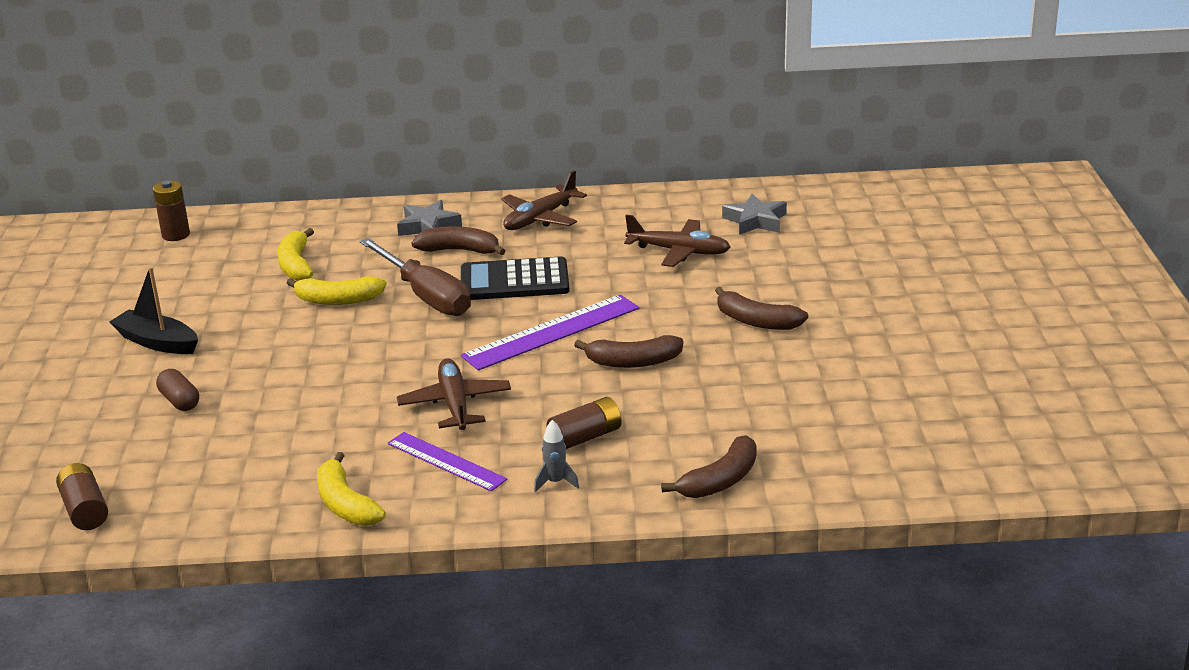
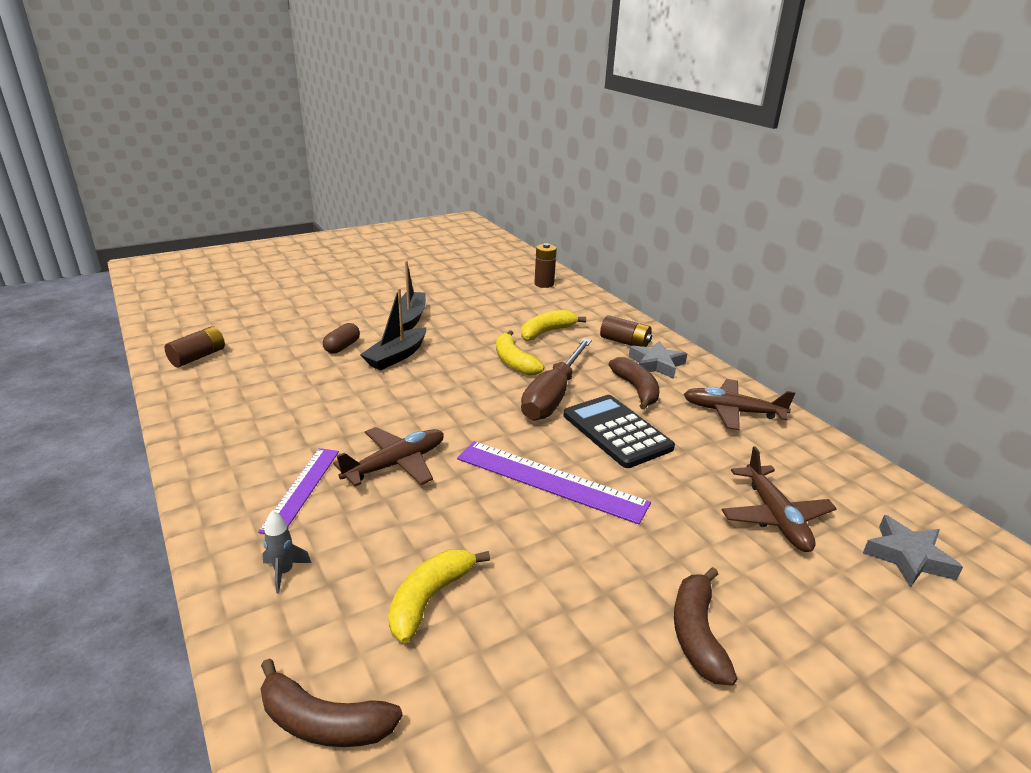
camera: 60 degrees right, 0 degrees up
(245, 369) = (396, 356): none -> black boat
(345, 504) = (222, 457): yellow banana -> yellow banana (429, 598)
(585, 437) = (375, 566): brown battery -> brown battery (625, 342)
(633, 362) = (535, 554): brown banana -> none

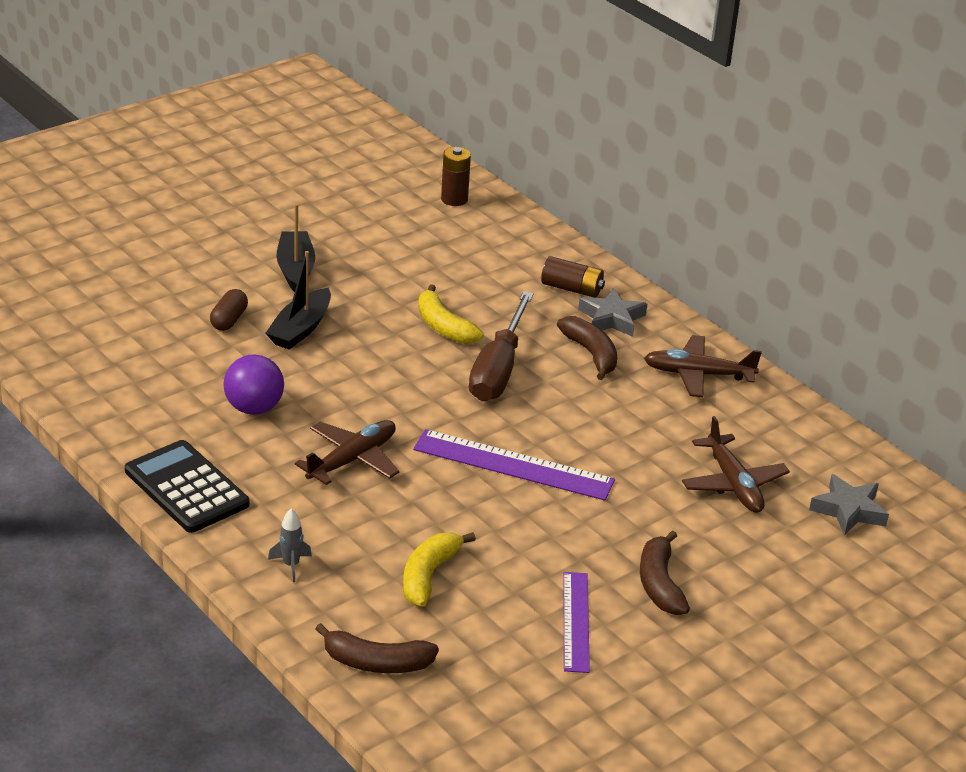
camera: 10 degrees left, 5 degrees up
(198, 357) = (61, 347): brown battery -> none
(301, 489) = (268, 492): purple ruler -> purple ruler (575, 621)
(327, 413) = (254, 408): none -> purple ball
(546, 332) = (473, 280): yellow banana -> none
(616, 431) = (574, 407): black calculator -> black calculator (186, 488)

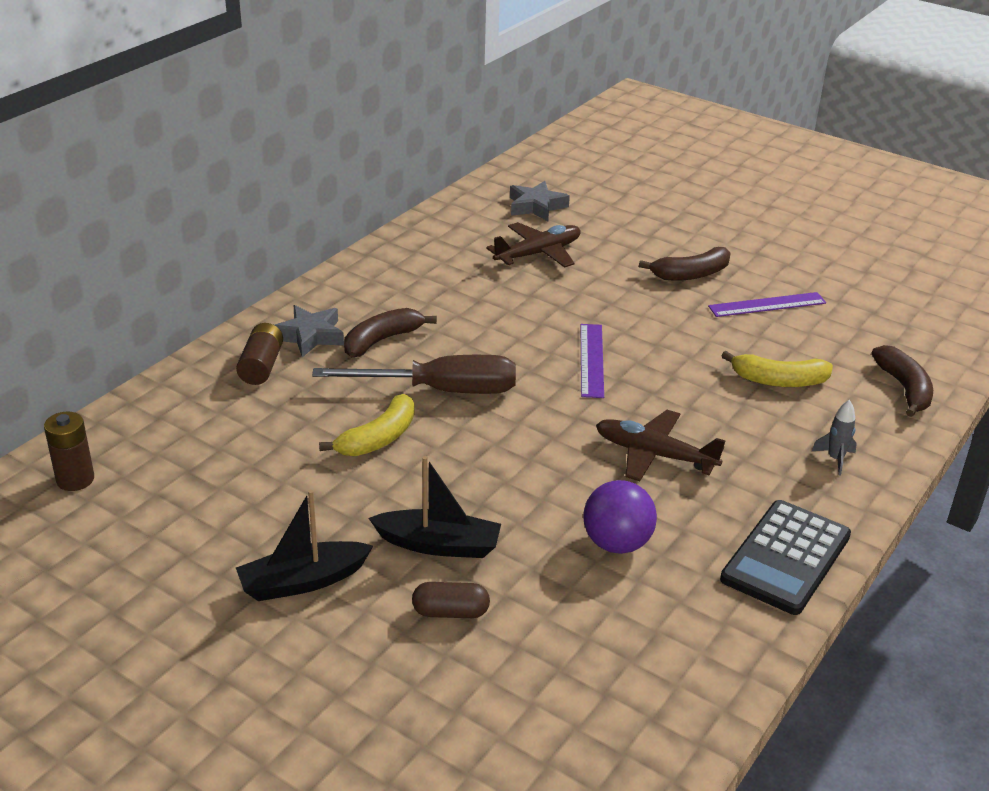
camera: 105 degrees left, 0 degrees up
(513, 465) = (591, 360): purple ruler -> purple ruler, size x0.65
(698, 374) = (385, 281): brown plane -> none

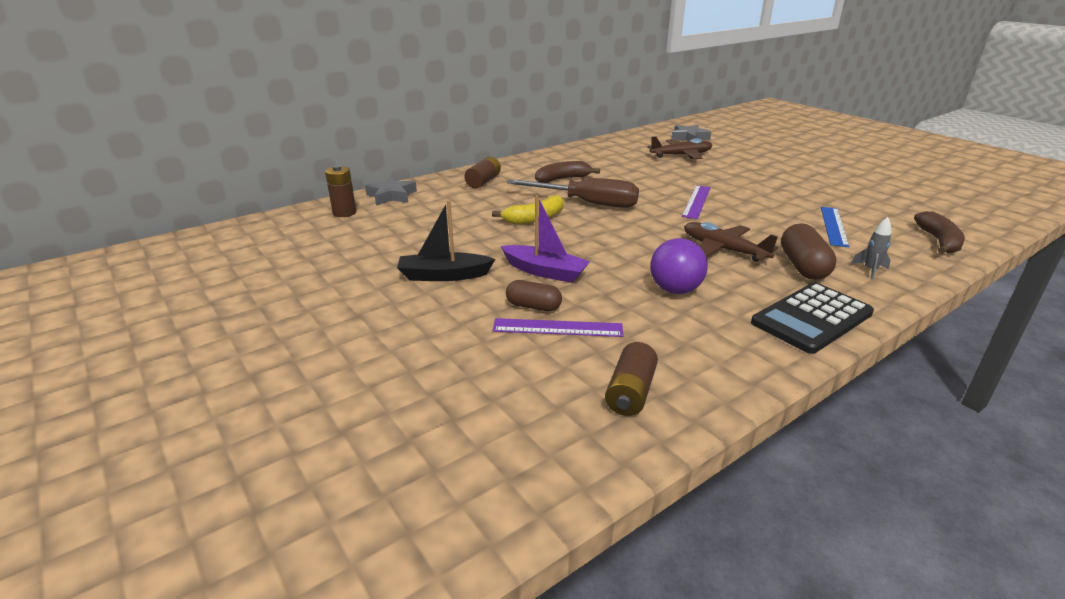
camera: 20 degrees right, 5 degrees down
(310, 336) = (520, 173): grey star -> grey star (392, 196)
(439, 545) = (545, 271): black boat -> purple boat
(619, 722) = (630, 392): none -> brown battery
(691, 274) = (783, 172): brown banana -> none
(757, 468) = (803, 267): none -> brown capsule
(767, 305) = (835, 191): purple ruler -> purple ruler (557, 328)
(779, 381) = (834, 226): yellow banana -> blue ruler

